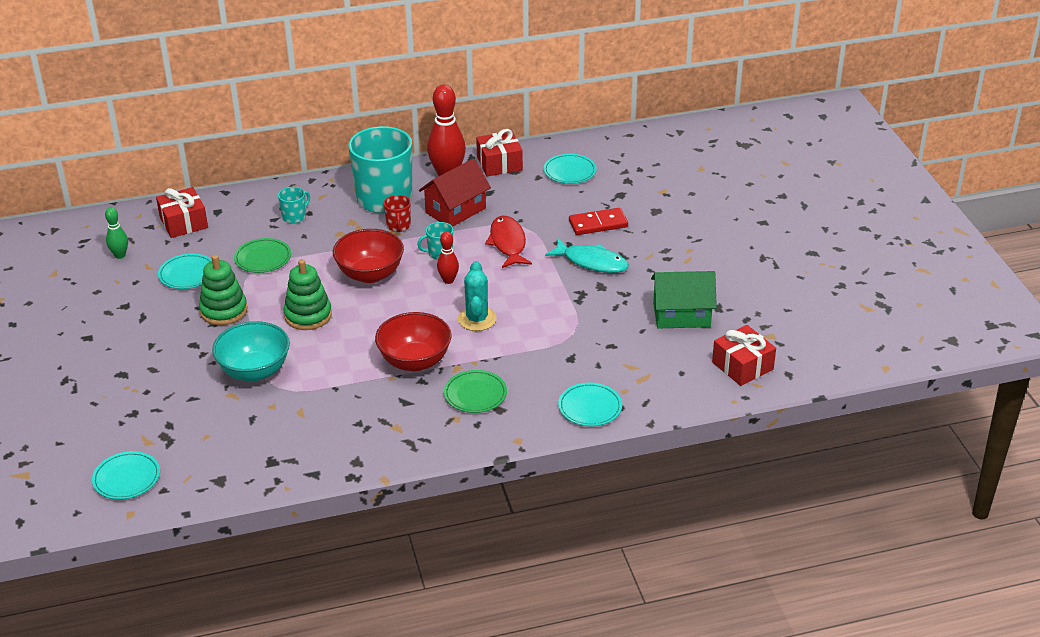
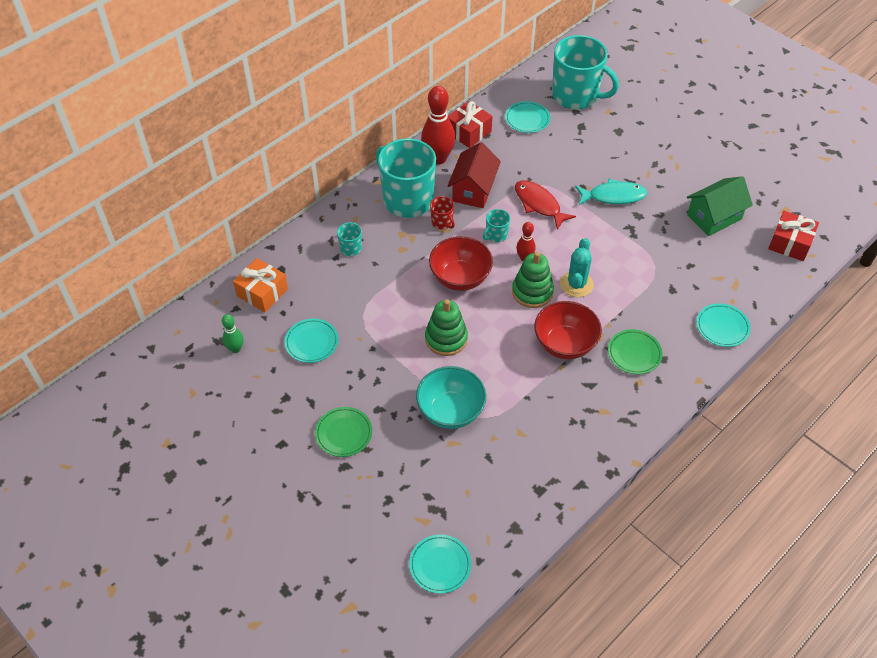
camera: 30 degrees left, 15 degrees up
(184, 223) = (262, 292): red gift -> orange gift
(224, 311) = (374, 365): green stacking toy -> green stacking toy (532, 292)
(263, 258) = (361, 299): green plate -> green plate (344, 433)
(477, 319) = (576, 284): turquoise cactus -> turquoise cactus turned 45 degrees clockwise
(598, 224) = (588, 159): red domino -> none
(641, 168) = (576, 96): none -> turquoise mug

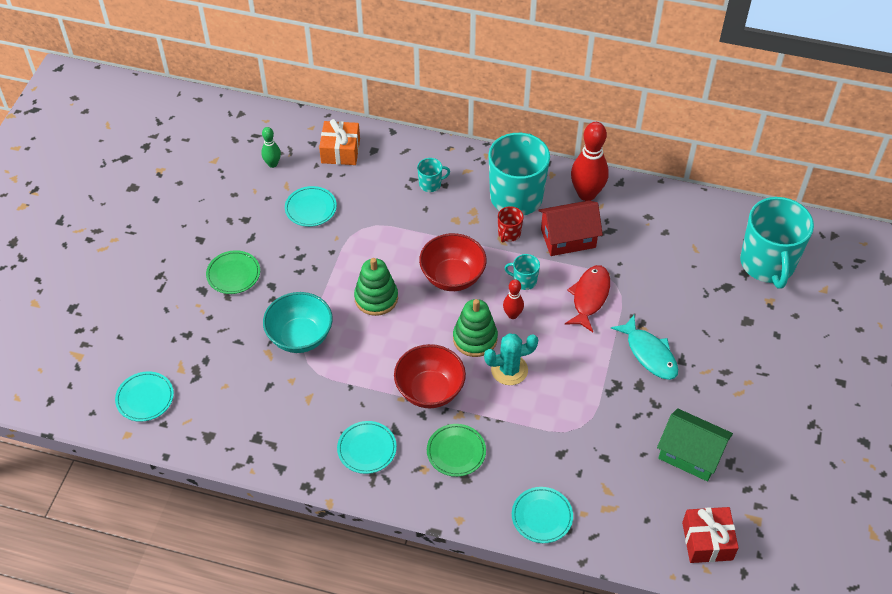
camera: 60 degrees right, 0 degrees up
(468, 132) = (640, 201): red gift -> none
(527, 119) = (698, 238): turquoise plate -> turquoise plate (367, 449)

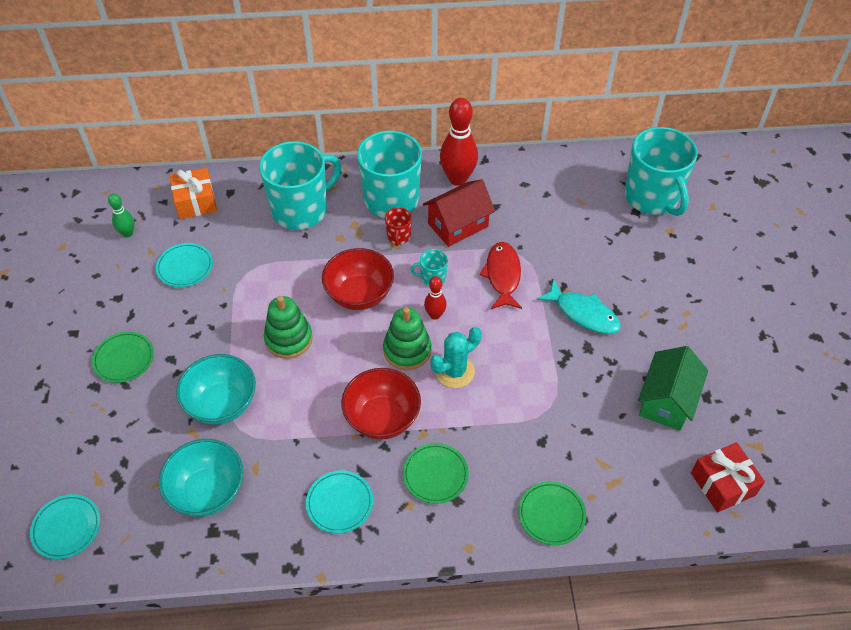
camera: 20 degrees left, 0 degrees up
(264, 405) = (208, 491): none -> turquoise bowl
(431, 184) = (301, 210): turquoise mug -> turquoise mug, size x2.38
(542, 516) = (551, 514): turquoise plate -> green plate
(690, 454) = (666, 401): green house -> green house turned 75 degrees counterclockwise

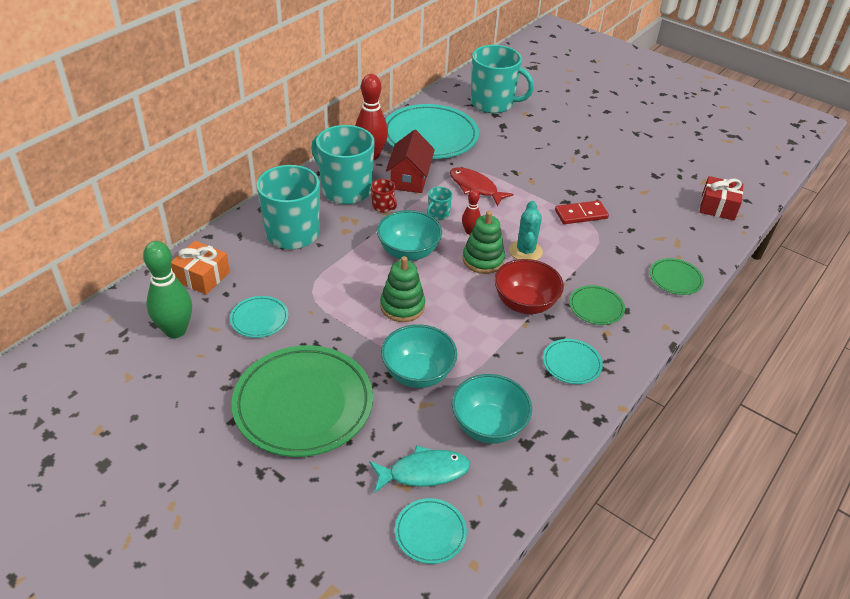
camera: 50 degrees left, 10 degrees down
(124, 359) = (303, 404): green plate -> green plate, size x2.19
(127, 233) = (175, 330): green bowling pin -> green bowling pin, size x1.90
(359, 295) = (408, 252): red bowl -> turquoise bowl
(537, 194) = (430, 136): none -> turquoise plate
(560, 377) = (581, 214): none -> red domino
(583, 313) = (545, 178): turquoise fish -> turquoise fish (424, 472)
(666, 401) = (642, 190): green house -> none

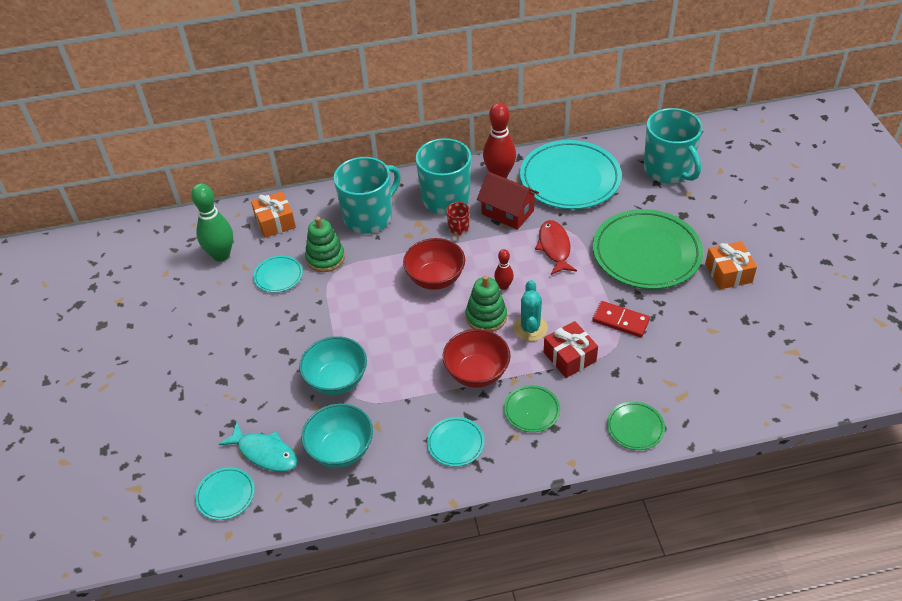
camera: 45 degrees right, 5 degrees up
(303, 404) = (243, 356): green plate -> green plate (646, 253)
(402, 306) = (382, 321): green stacking toy -> green stacking toy (325, 258)
(408, 252) = (435, 278): turquoise bowl -> red bowl
(409, 178) = (507, 212): red house -> red house turned 75 degrees clockwise
(438, 214) = (495, 257): turquoise mug -> none
(525, 251) = (530, 328): turquoise cactus -> turquoise cactus turned 45 degrees counterclockwise
(610, 152) = (728, 273): none -> orange gift
(718, 207) = (771, 384): red gift -> red gift (569, 357)

